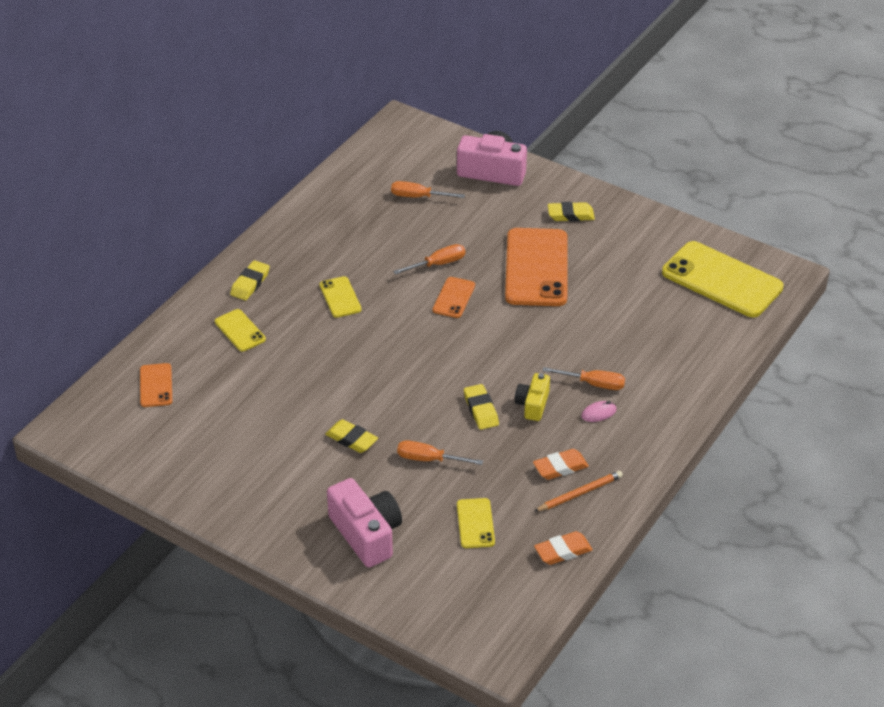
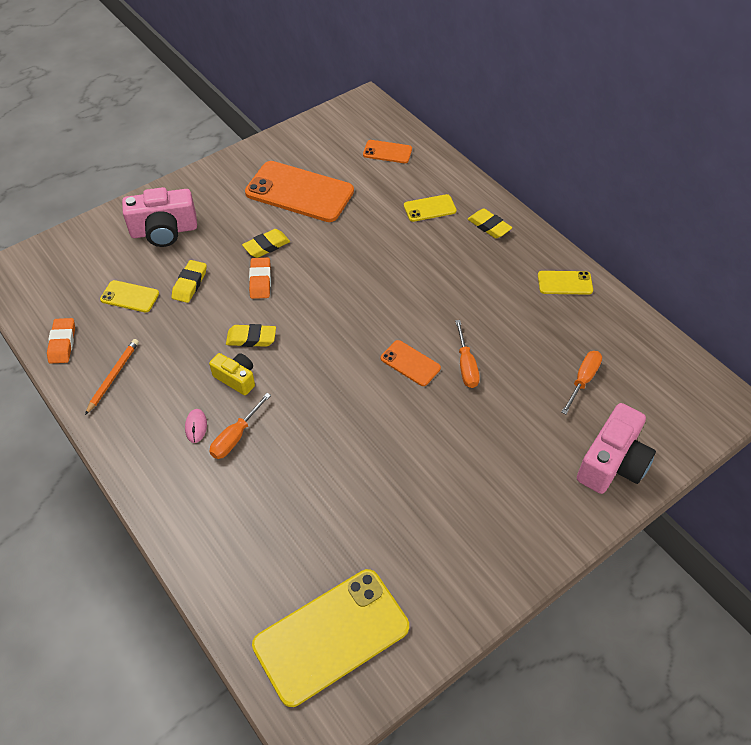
camera: 110 degrees right, 10 degrees up
(340, 297) = (446, 280): yellow phone -> yellow phone (565, 283)
(429, 459) = (215, 287): orange screwdriver -> none
(536, 268) = (428, 448): orange phone -> orange phone (299, 192)
(560, 467) = (150, 373): orange eraser -> orange eraser (260, 280)
(570, 215) = (508, 515): yellow eraser -> yellow eraser (190, 284)
(579, 493) = (113, 376): orange pencil -> orange pencil turned 150 degrees counterclockwise

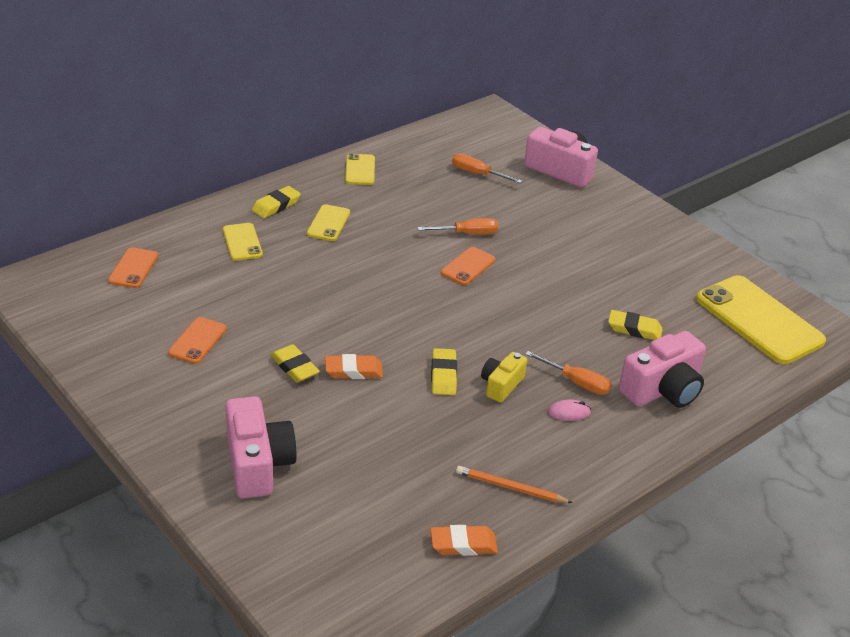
camera: 95 degrees left, 15 degrees down
(130, 296) = (380, 486): yellow phone -> yellow phone (328, 223)
(190, 284) = (358, 431): yellow eraser -> yellow eraser (634, 329)
(220, 510) = (662, 390): none -> pink camera
(299, 192) = (197, 341): orange phone -> orange phone, size x0.48

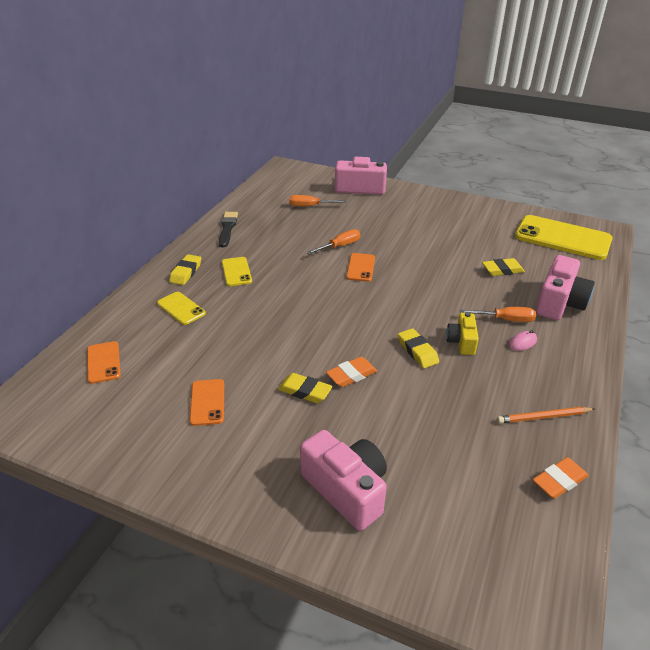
camera: 25 degrees left, 0 degrees up
(360, 170) = (227, 228): yellow phone -> black brush

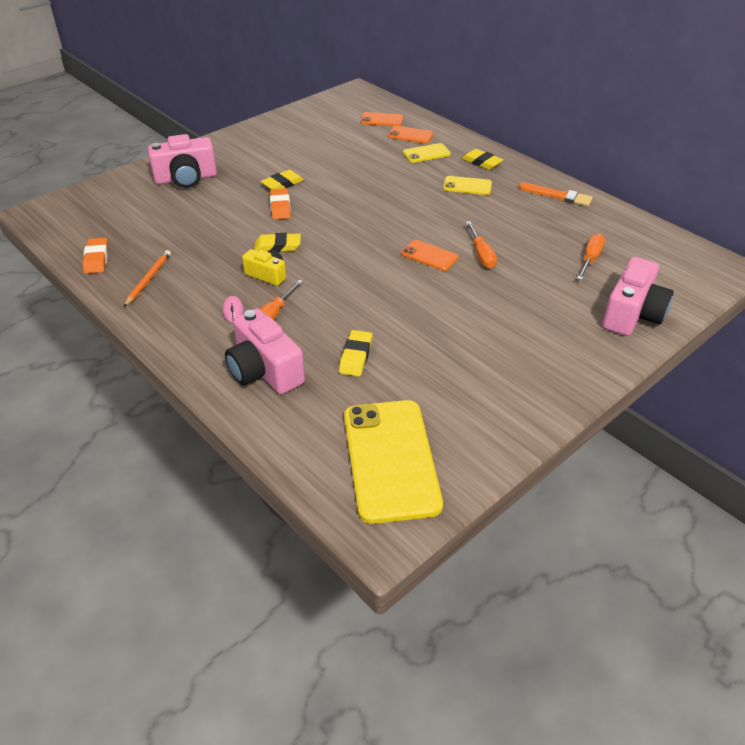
camera: 115 degrees right, 5 degrees up
(207, 402) = (307, 148): orange phone -> orange phone (410, 135)
(227, 228) = (558, 196): black brush -> orange brush
(562, 238) = (390, 459): yellow phone -> yellow phone turned 60 degrees counterclockwise

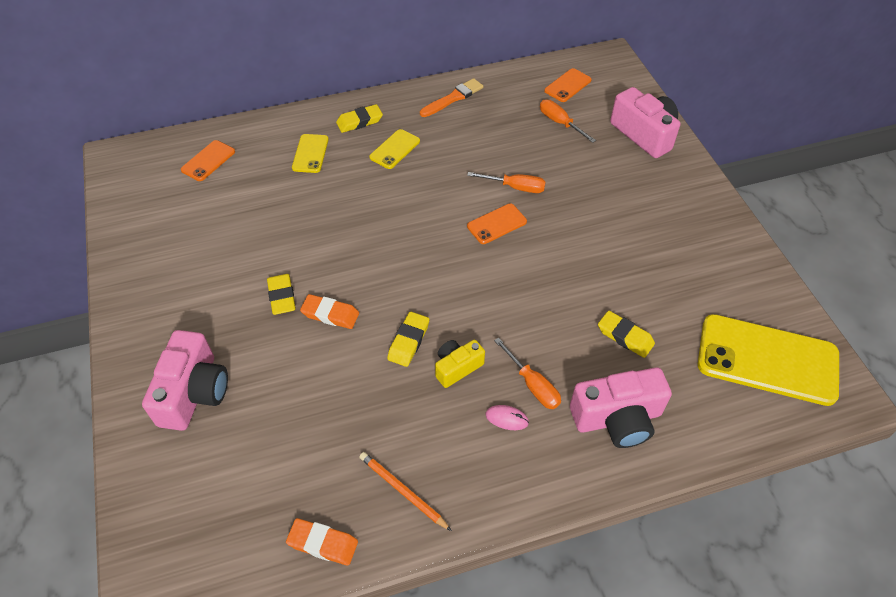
camera: 65 degrees left, 10 degrees up
(410, 135) = (262, 151): orange phone -> orange phone (568, 85)

